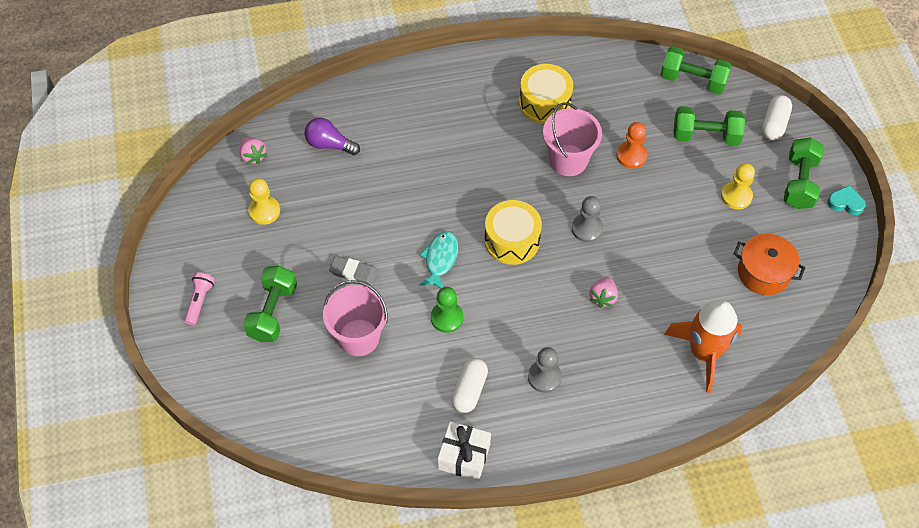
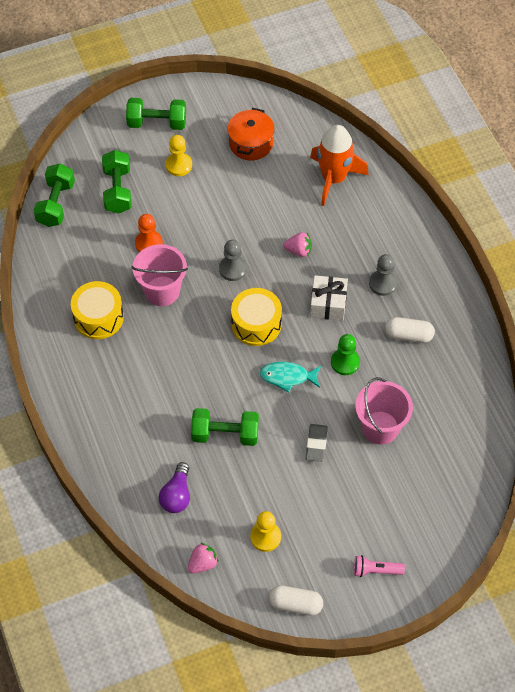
camera: 100 degrees left, 0 degrees up
(272, 312) = (372, 503): green dumbbell -> green dumbbell (225, 434)
(464, 456) = (467, 330): white gift -> white gift (328, 304)
(774, 124) = (97, 142): white capsule -> white capsule (295, 604)
(845, 203) = (172, 92): turquoise heart -> none

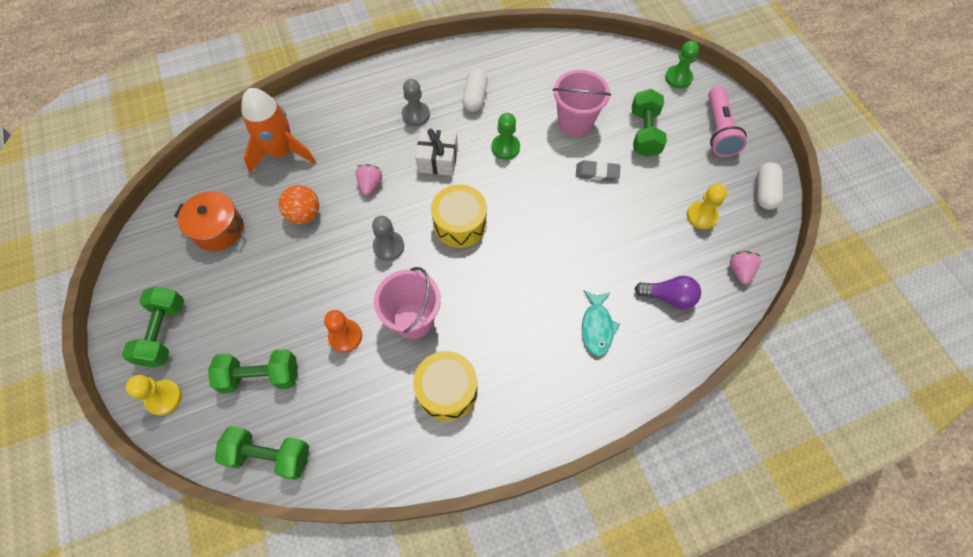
camera: 90 degrees left, 5 degrees up
(179, 165) = (235, 306): yellow pawn -> yellow pawn (164, 398)
(203, 563) = (740, 271): pink strawberry -> pink strawberry turned 45 degrees clockwise
(225, 434) = (593, 252): green dumbbell -> green dumbbell (644, 133)
(266, 203) = (304, 214): none -> orange ball
(287, 377) = (523, 196): turquoise fish -> turquoise fish (597, 327)
(376, 570) = (719, 130): pink flashlight -> pink flashlight, size x1.68
(449, 538) = (678, 78): none -> green pawn

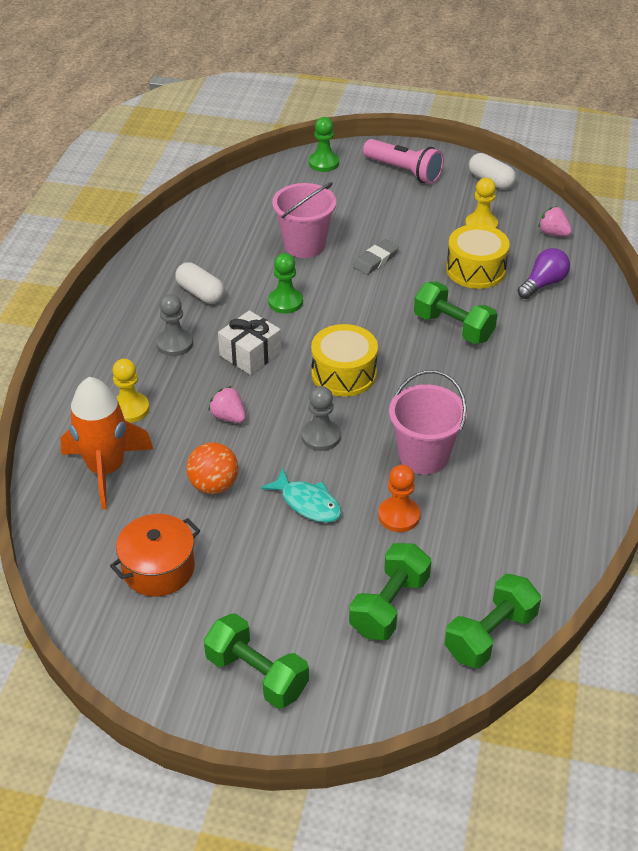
camera: 55 degrees left, 20 degrees down
(164, 398) = (345, 705): yellow pawn -> yellow pawn (130, 409)
(447, 390) = (521, 467): yellow drum -> yellow drum (475, 270)
(597, 327) = (536, 339): turquoise fish -> turquoise fish (307, 503)
(644, 133) = (362, 212): green dumbbell -> green dumbbell (453, 327)

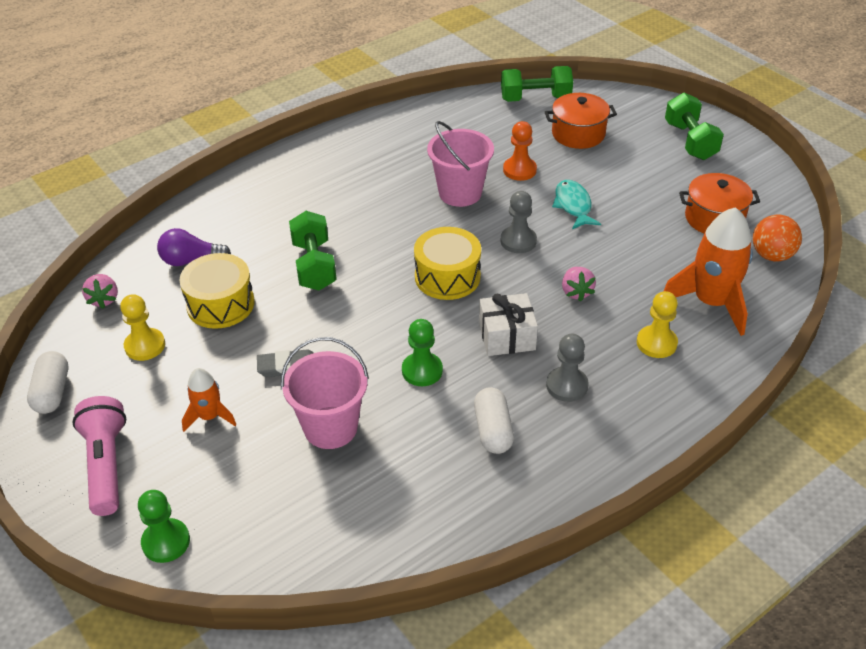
camera: 140 degrees left, 0 degrees up
(214, 485) = (632, 249): orange ball -> orange ball (771, 255)
(383, 215) = (209, 416): none -> orange rocket
(389, 605) = (578, 134): green dumbbell -> orange pot

